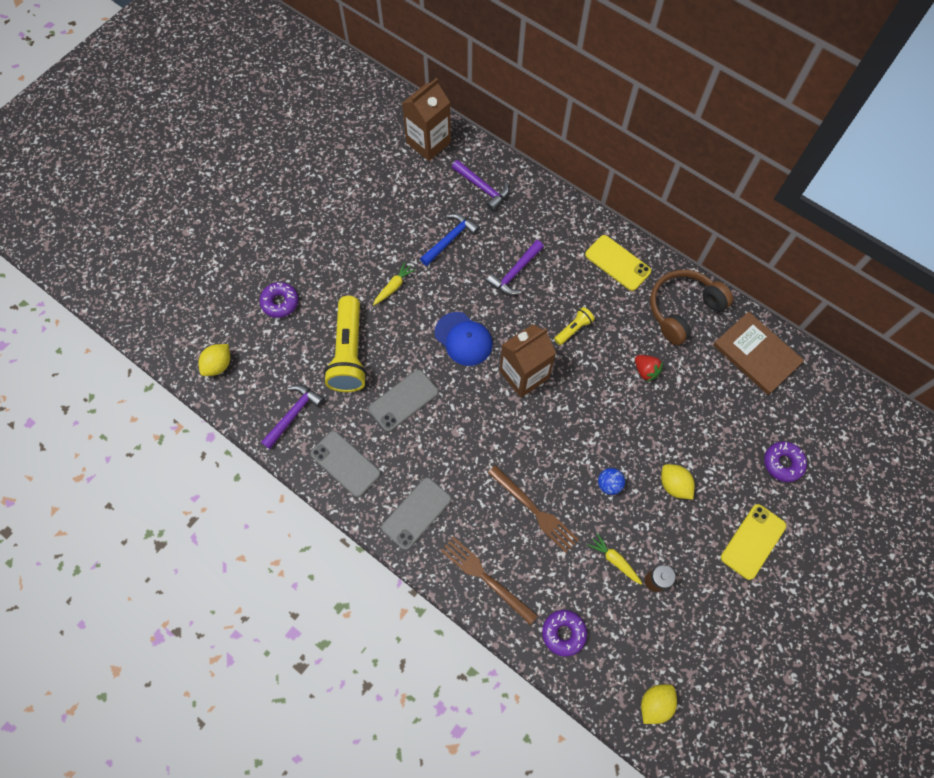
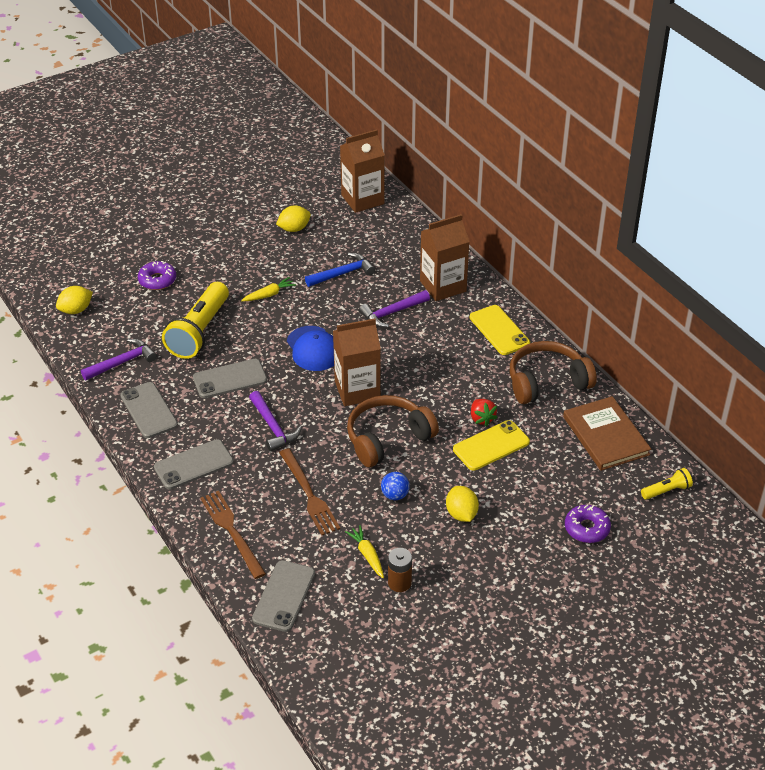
camera: 20 degrees right, 25 degrees down
(482, 188) = (396, 244): purple hammer -> purple hammer (273, 427)
(546, 226) = (443, 286): none -> brown carton
(563, 633) = (284, 596): purple donut -> grey phone
(573, 329) = (426, 369): yellow flashlight -> yellow flashlight (667, 490)
(575, 421) = (387, 438): none -> brown headphones
(655, 703) = (345, 679): yellow lemon -> yellow lemon (294, 229)
(753, 541) = (520, 581): yellow phone -> yellow phone (491, 446)

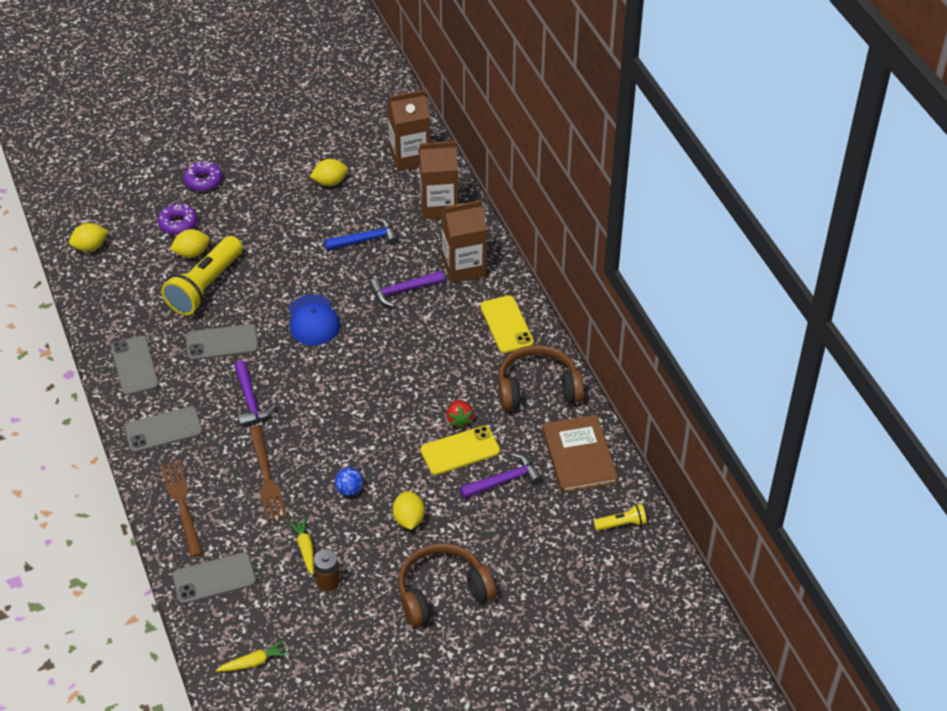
camera: 10 degrees right, 5 degrees up
(122, 362) = (122, 310): purple hammer -> purple hammer (504, 480)
(178, 304) = (192, 253): none -> yellow lemon
(269, 294) = (285, 254): yellow carrot -> yellow carrot (253, 662)
(284, 596) = (214, 578): grey phone -> grey phone turned 45 degrees clockwise
(357, 390) = (344, 372): brown carton -> brown carton (439, 206)
(387, 438) = (359, 428): brown headphones -> brown headphones (442, 592)
(586, 528) = (528, 552): purple donut -> purple donut (203, 181)

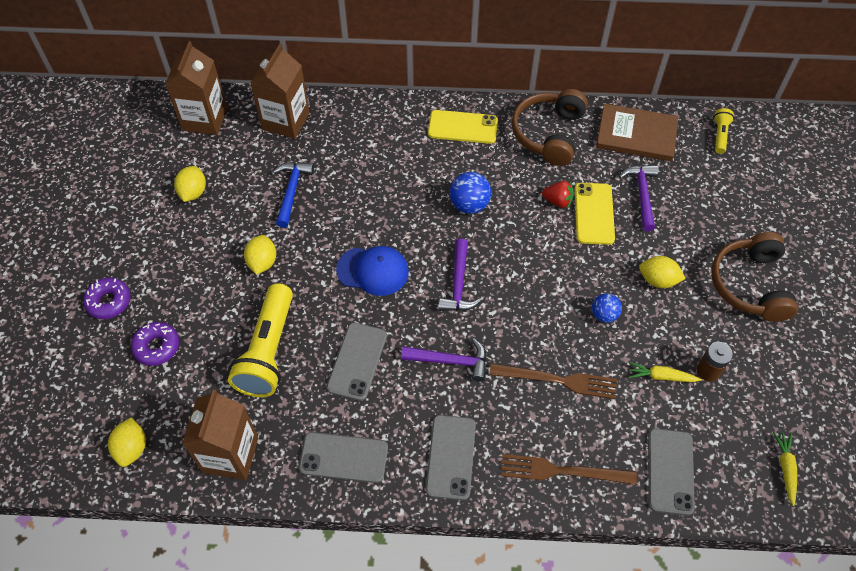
camera: 65 degrees left, 10 degrees up
(192, 253) = (210, 348): yellow lemon -> yellow lemon (262, 262)
(205, 287) = (268, 351): yellow flashlight -> yellow flashlight turned 45 degrees clockwise
(403, 291) = (377, 186): purple hammer -> purple hammer (458, 284)
(418, 359) = (469, 205): none -> blue ball
(464, 267) = (375, 131): brown carton -> brown carton (230, 455)

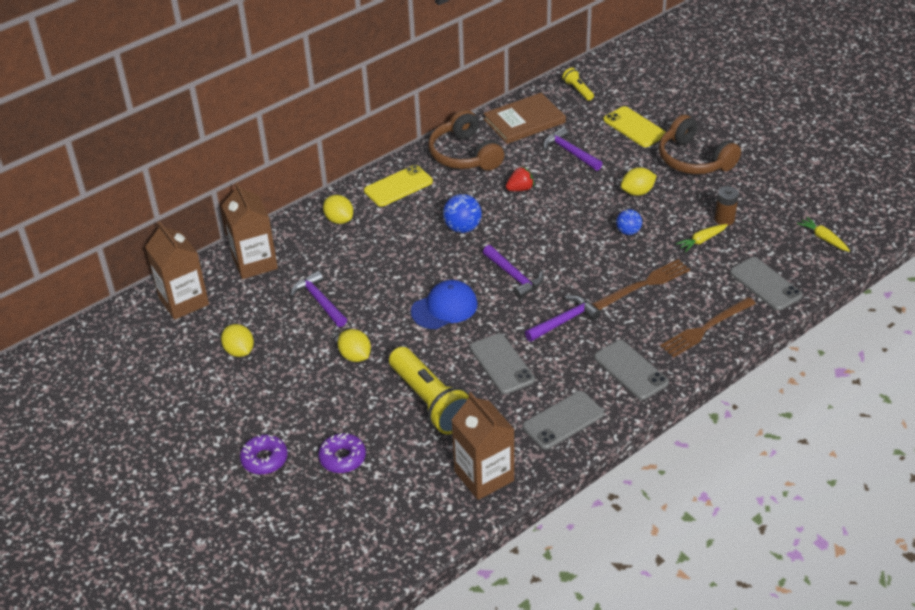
camera: 40 degrees left, 15 degrees down
(132, 448) = (407, 526): yellow lemon -> yellow lemon (339, 220)
(291, 191) = (319, 301): blue hammer -> purple hammer
(594, 213) = (552, 181): yellow phone -> yellow phone (634, 127)

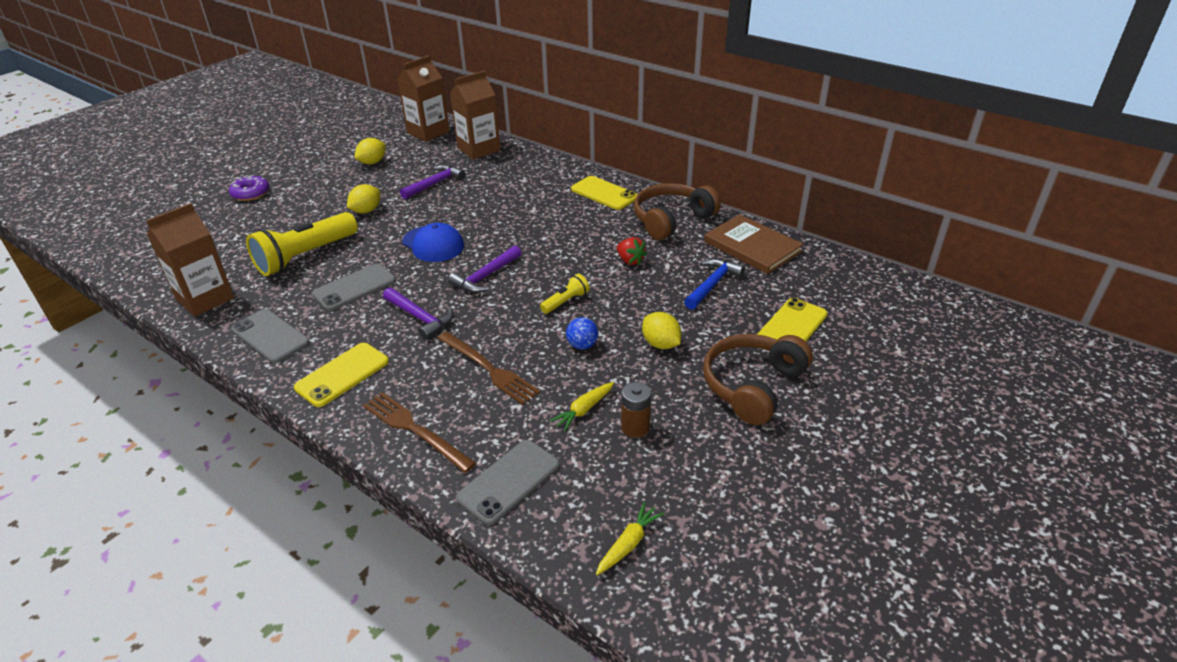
camera: 75 degrees right, 5 degrees down
(339, 220) = (545, 174): yellow lemon -> none
(342, 458) = (245, 225): purple donut -> none
(462, 228) = (553, 236): blue ball -> none
(570, 152) = (712, 284): purple hammer -> blue hammer
(578, 90) = (838, 274): yellow flashlight -> yellow flashlight (566, 301)
(630, 370) = (342, 374): grey phone -> yellow phone
(701, 240) = (584, 410): yellow carrot -> yellow carrot turned 90 degrees counterclockwise

